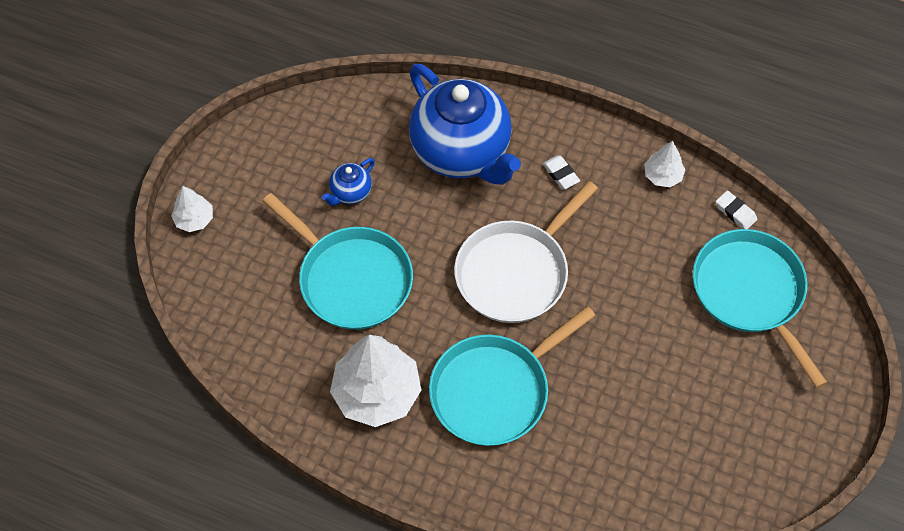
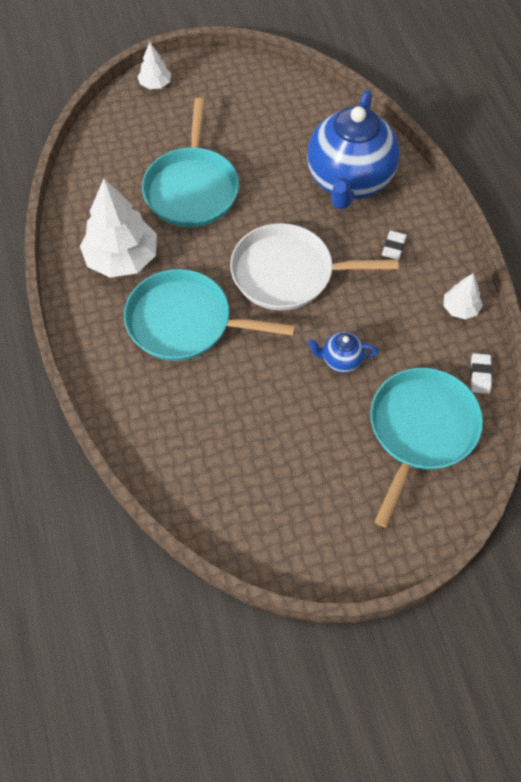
camera: 50 degrees right, 0 degrees up
(350, 193) = (254, 145): blue teapot -> blue teapot (341, 360)

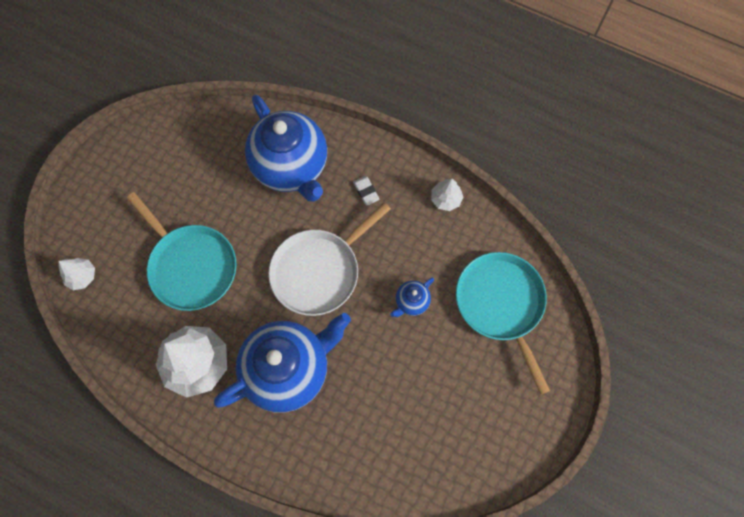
camera: 45 degrees left, 10 degrees up
(155, 84) = (77, 206): white tree -> white tree (82, 276)
(184, 322) = (288, 369): turquoise pan -> blue teapot
(480, 375) = (498, 235): white eraser -> none

